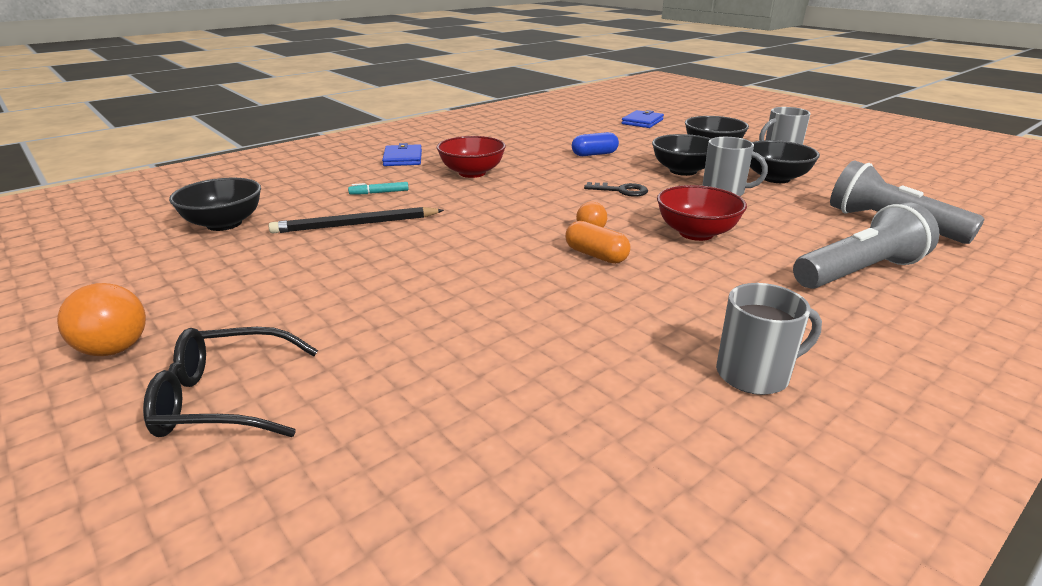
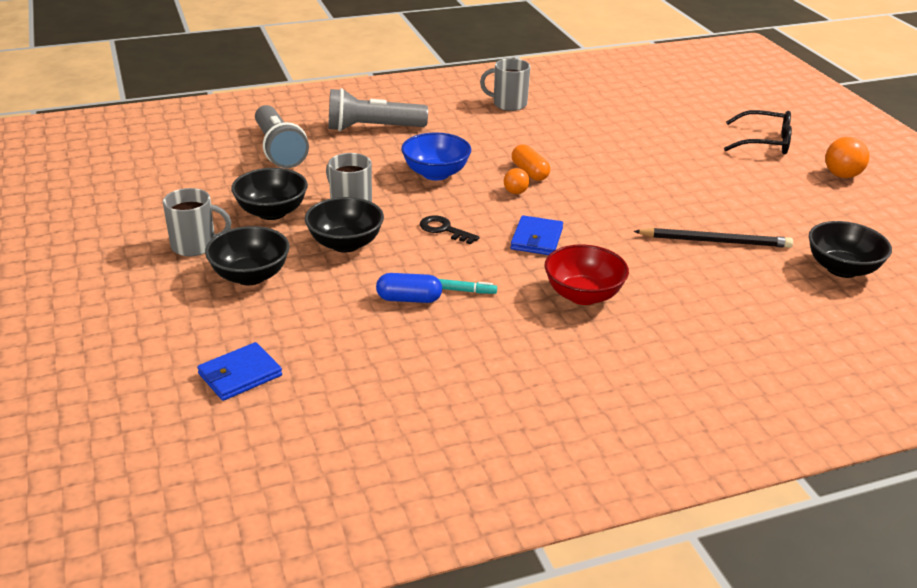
camera: 160 degrees left, 5 degrees up
(379, 193) = (695, 282): turquoise marker -> turquoise marker (463, 291)
(402, 158) = (665, 350): blue wallet -> blue wallet (537, 239)
(696, 233) = (436, 173): red bowl -> blue bowl

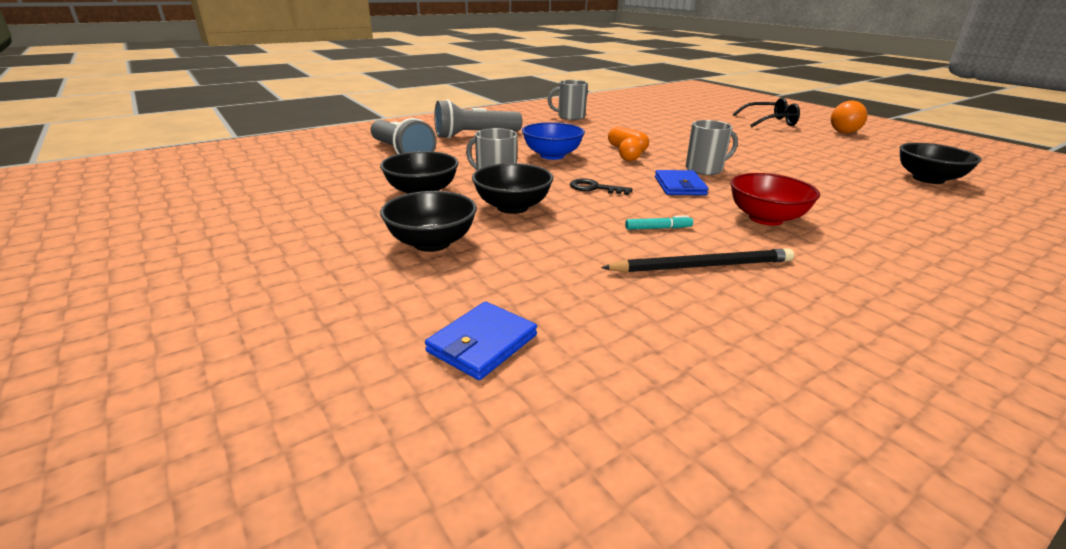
camera: 15 degrees left, 5 degrees down
(195, 246) = (355, 225): grey mug -> grey mug (705, 169)
(409, 299) = (613, 241): blue capsule -> none
(714, 241) = (816, 173): black pencil -> black pencil (701, 266)

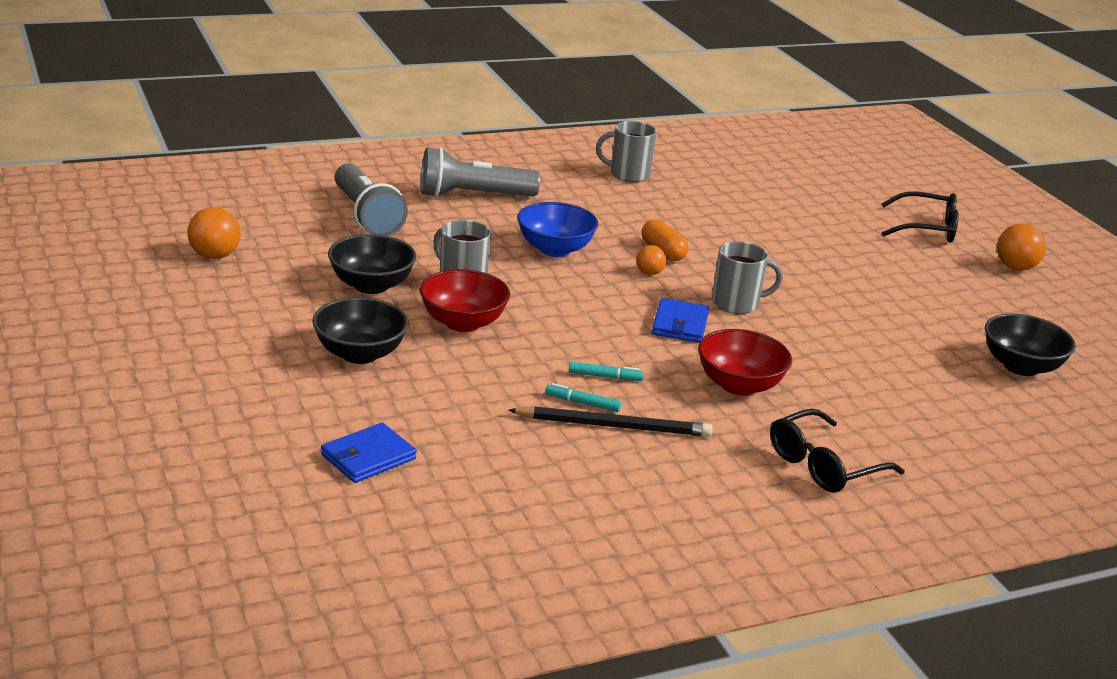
camera: 10 degrees right, 0 degrees up
(278, 190) = (214, 256): none -> orange ball
(512, 207) = (463, 323): black bowl -> red bowl
(594, 188) = (573, 311): black key -> none
(658, 251) = (582, 403): none -> turquoise marker
(905, 267) = (824, 465): none -> black glasses

